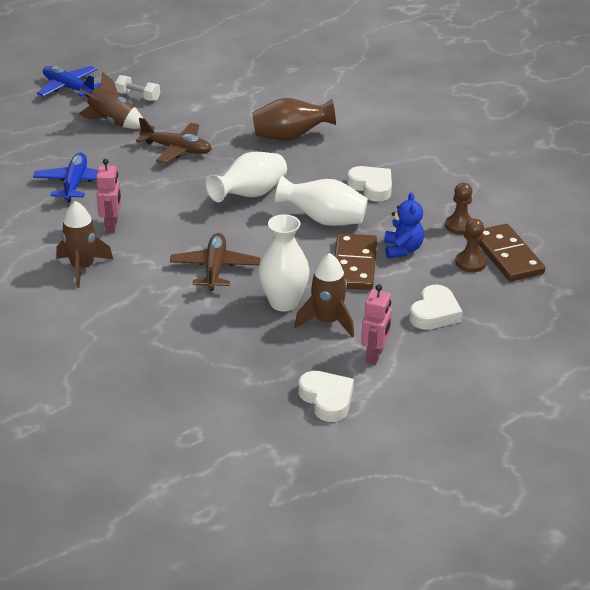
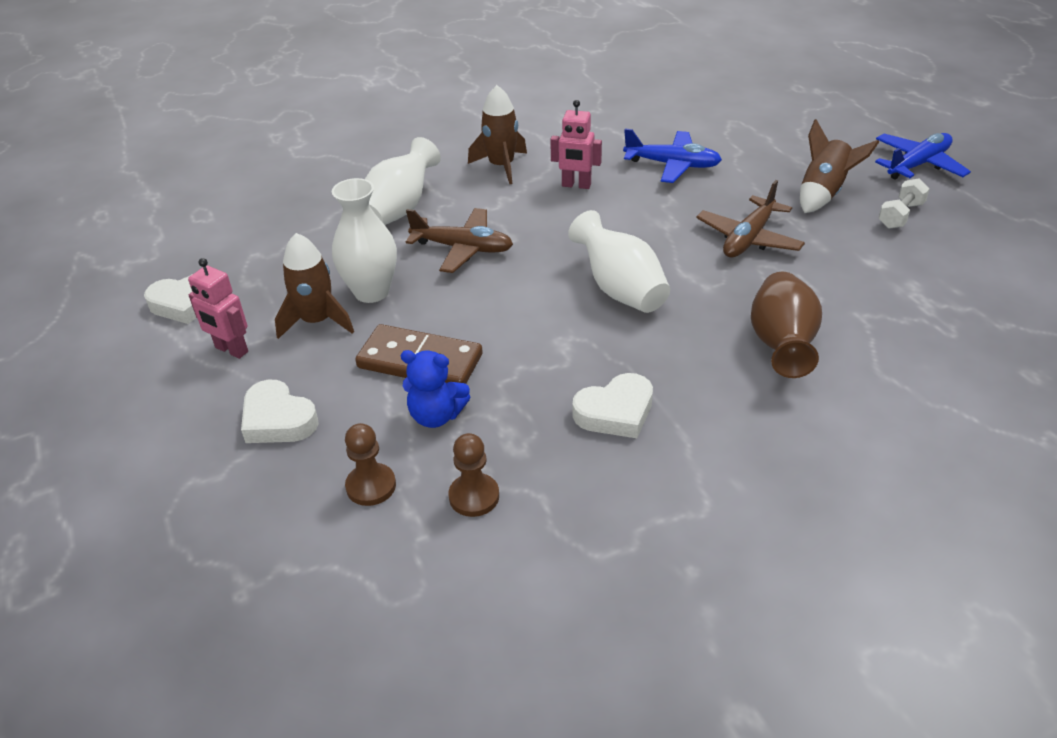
camera: 105 degrees right, 5 degrees up
(324, 220) = (538, 348): white vase -> white vase (399, 209)
(508, 256) = (368, 539): brown domino -> none

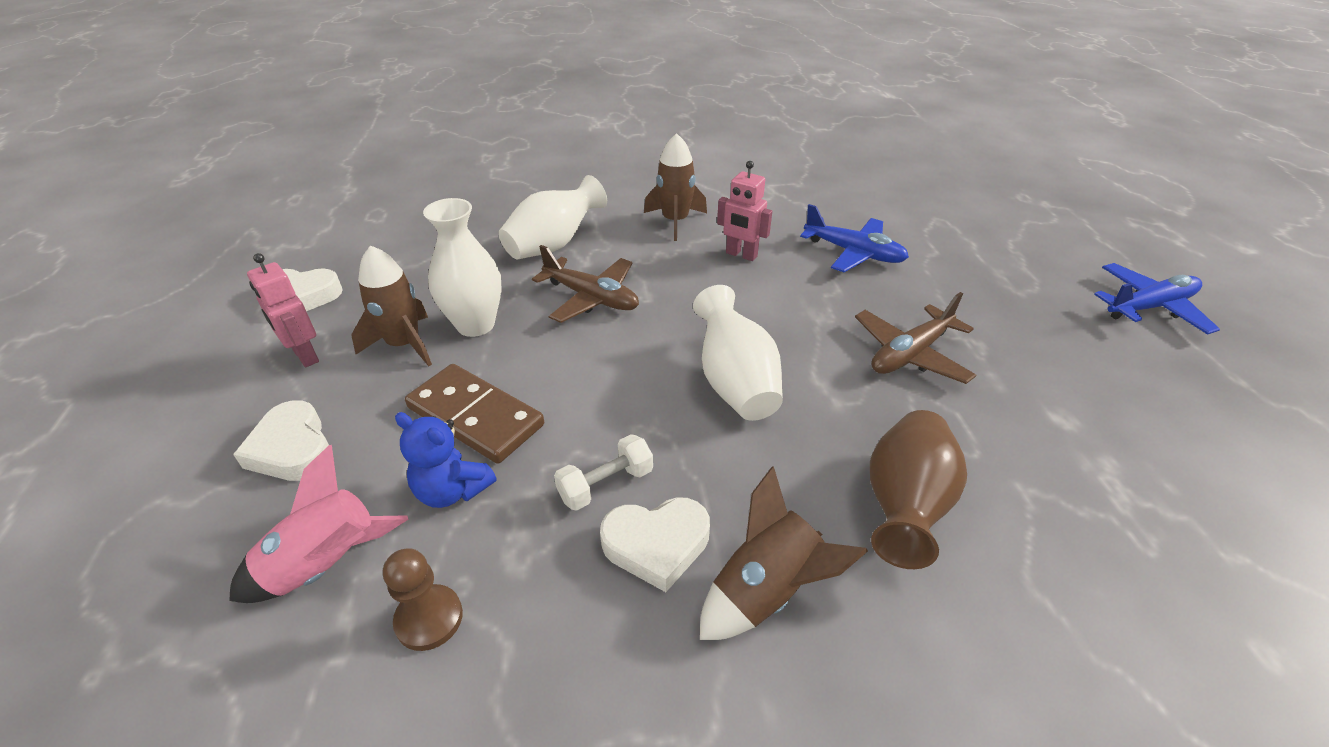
camera: 15 degrees right, 0 degrees up
(371, 486) = (327, 565): brown pawn -> pink rocket
(823, 193) = (1020, 318): brown rocket -> brown rocket (766, 591)
(900, 215) = (1112, 365): white dumbbell -> white dumbbell (606, 484)

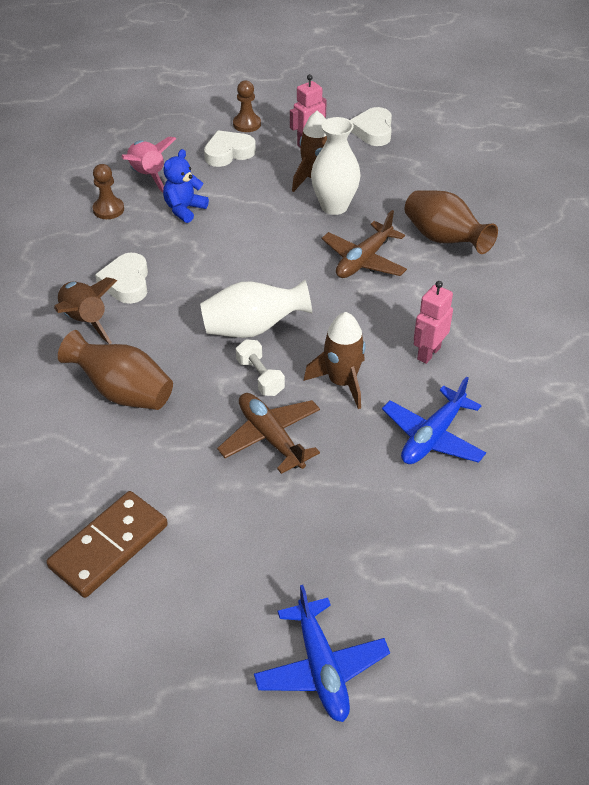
camera: 95 degrees right, 5 degrees up
(207, 433) = (247, 124): none -> brown pawn
(475, 416) = (241, 213): brown domino -> brown domino (109, 546)
(554, 245) = (444, 239): white vase -> brown vase
(606, 484) = (174, 265): white dumbbell -> white dumbbell (260, 377)
(675, 221) = (489, 314): brown rocket -> brown rocket (342, 382)

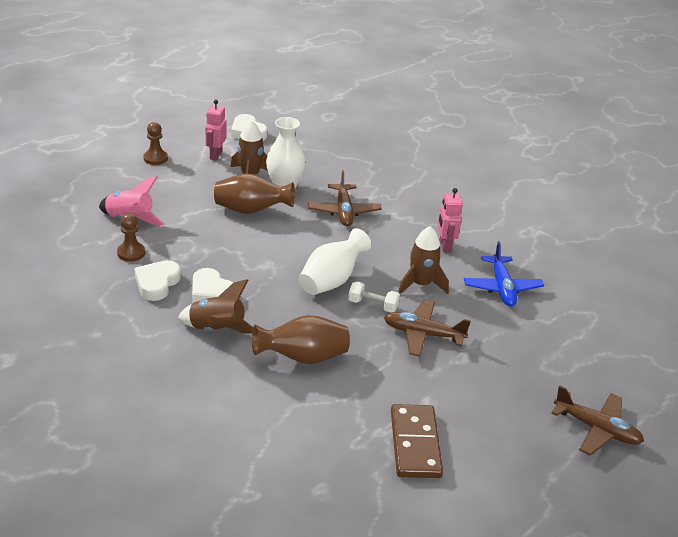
camera: 45 degrees left, 10 degrees down
(184, 209) = (187, 230): blue teddy bear -> none
(228, 153) = (168, 182): white heart -> white heart (157, 283)
(321, 667) = (596, 429): blue plane -> brown plane
(444, 239) = (373, 180): brown vase -> brown vase (251, 210)

